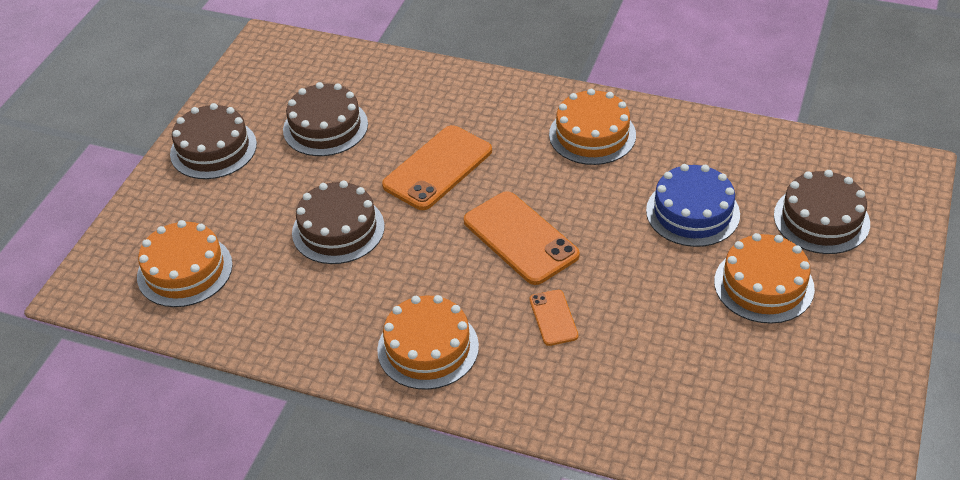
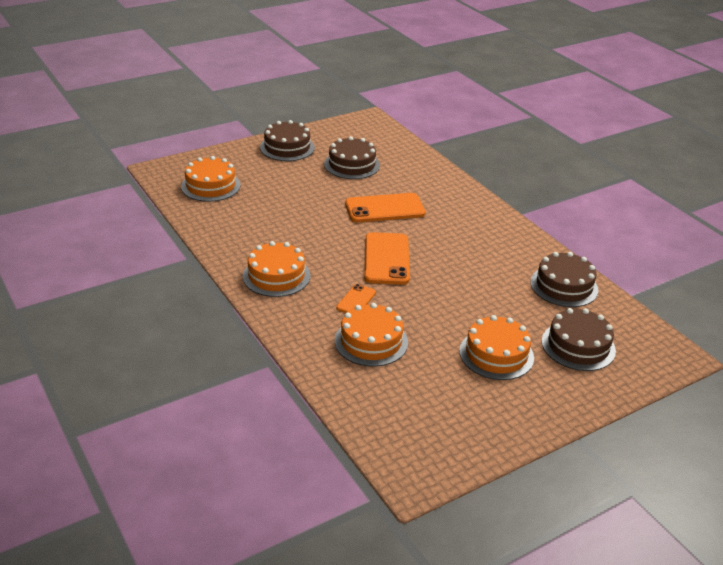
camera: 35 degrees right, 10 degrees down
(338, 229) = (300, 207): brown cake -> brown cake (564, 286)
(592, 135) = (490, 237): orange cake -> orange cake (371, 341)
(692, 212) = (500, 300): blue cake -> none

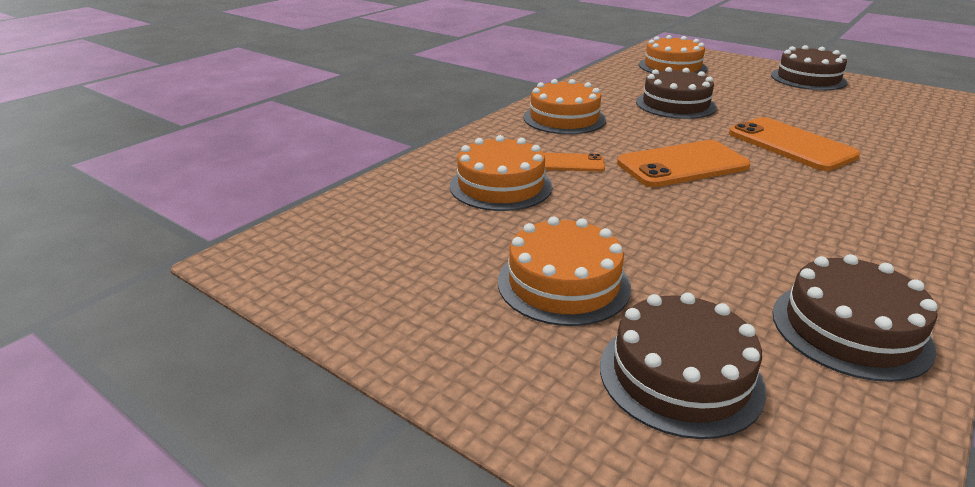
camera: 70 degrees right, 5 degrees down
(352, 165) = (847, 111): brown cake -> brown cake (675, 104)

